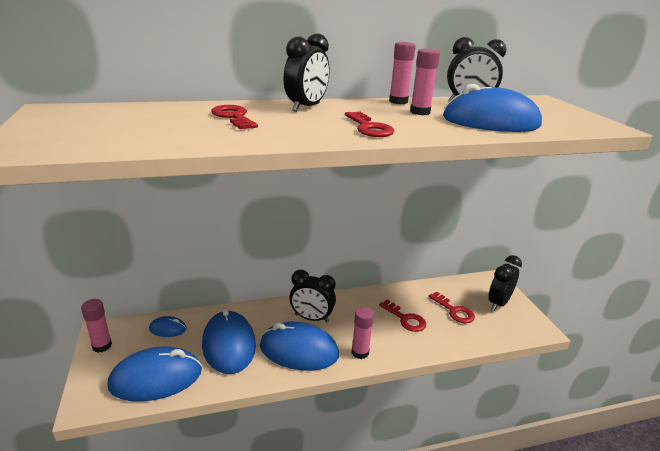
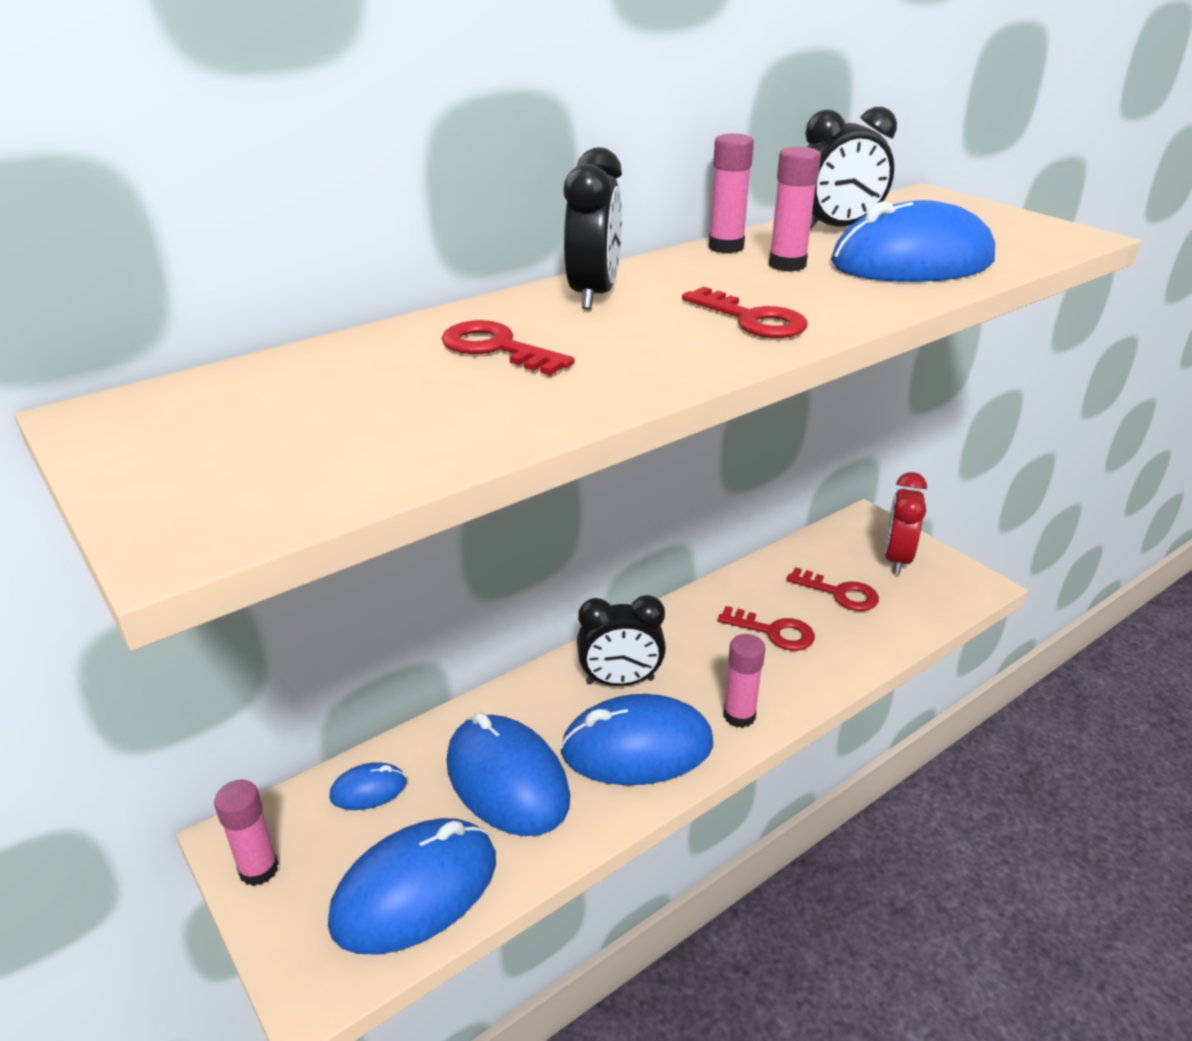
camera: 20 degrees left, 5 degrees up
(498, 303) = (896, 559): black clock -> red clock

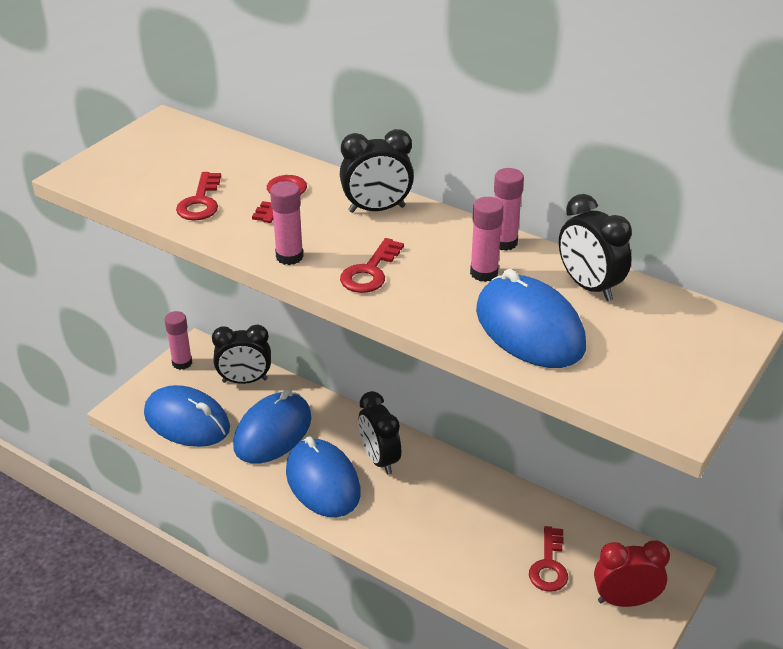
camera: 70 degrees right, 5 degrees up
(368, 790) = (245, 380): blue mouse -> black clock
(739, 715) = (374, 527): pink glue stick -> pink glue stick (289, 257)
(774, 632) = (475, 531): red key -> red key (200, 202)

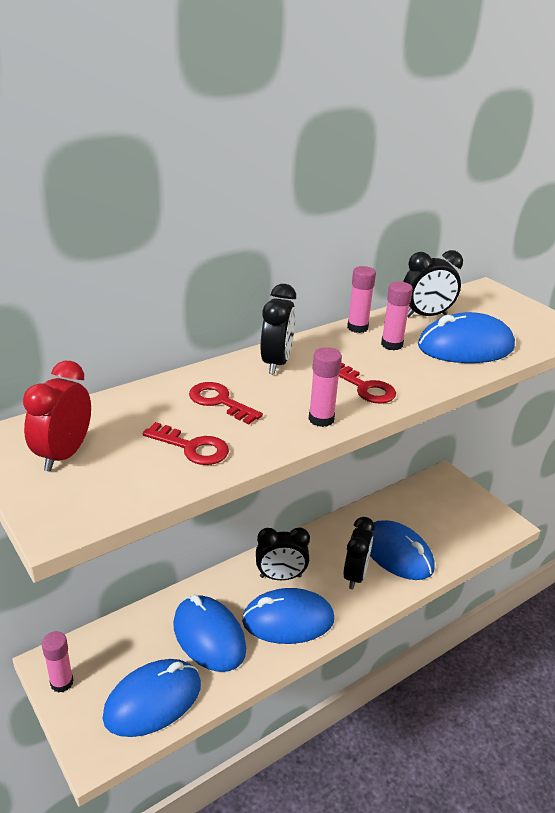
camera: 70 degrees left, 5 degrees down
(245, 380) = (126, 637): black clock -> black clock (355, 575)
(479, 551) = (397, 554): none -> blue mouse
(549, 566) = (422, 526): red key -> none
(625, 600) = (460, 504): red clock -> red clock (64, 454)

